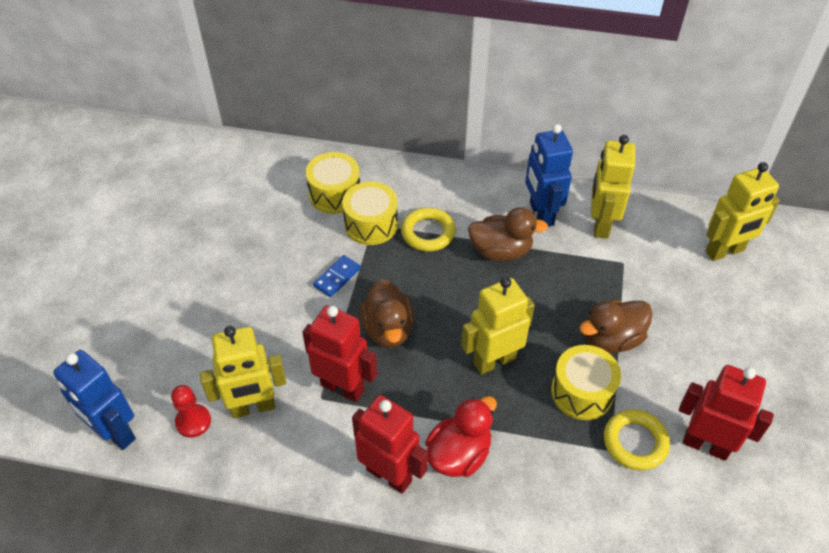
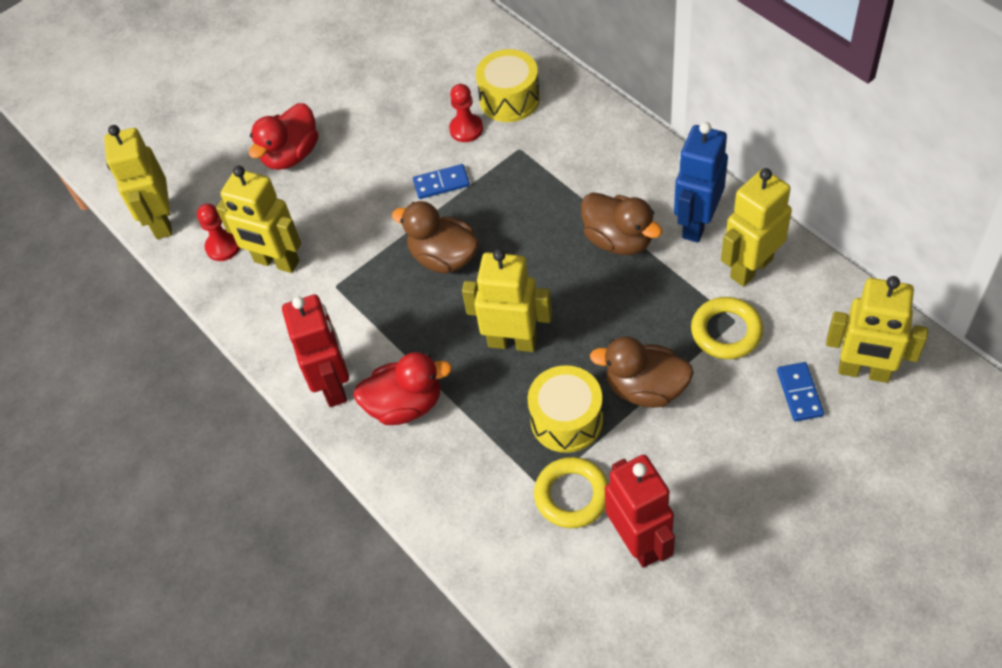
camera: 45 degrees right, 5 degrees up
(115, 433) = (161, 221): blue robot -> yellow robot
(191, 318) = (291, 155): none -> red duck
(321, 230) = (466, 129): none -> red pawn
(343, 387) = (360, 287): red robot -> none
(371, 224) = (517, 147): yellow drum -> none
(388, 329) = (443, 257): brown duck -> brown duck turned 90 degrees clockwise
(428, 233) = (563, 184): yellow ring -> yellow ring (726, 331)
(703, 286) = (799, 393): none -> blue domino

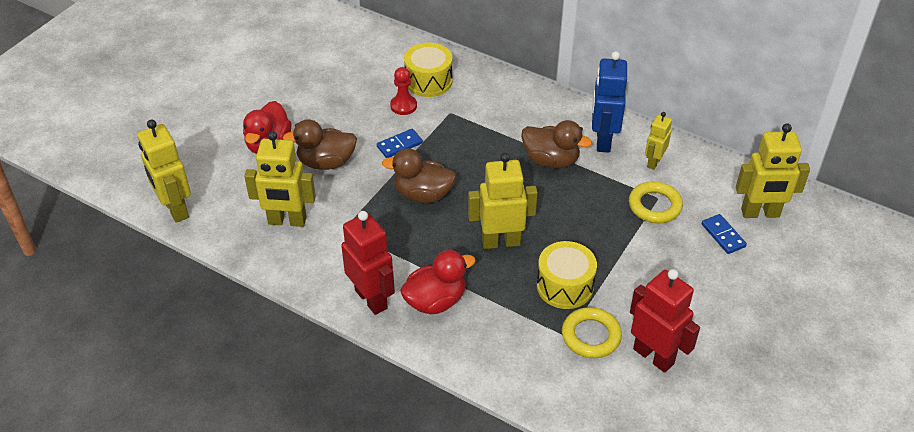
camera: 25 degrees left, 10 degrees down
(223, 246) = (237, 218): red pawn -> none
(645, 388) = (613, 254): brown duck -> brown duck (326, 162)
(750, 268) = (653, 162): yellow robot -> yellow robot, size x0.59

